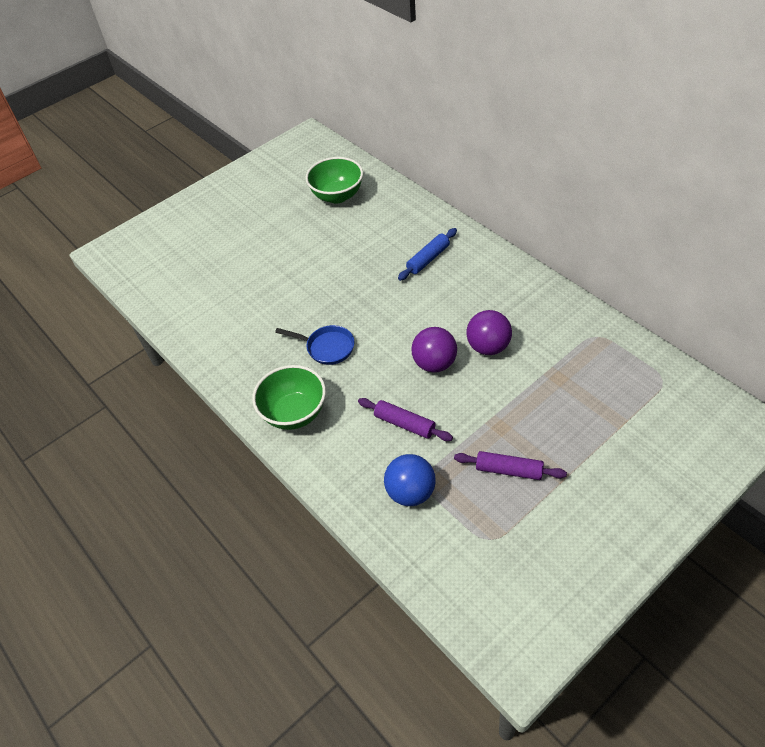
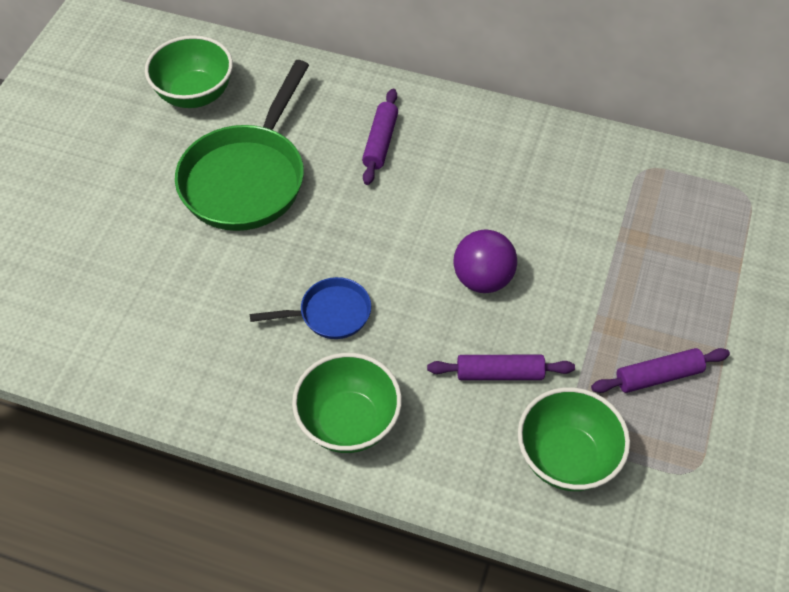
camera: 35 degrees left, 5 degrees up
(334, 253) = (247, 178): none -> green pan
(410, 492) = (566, 458): blue ball -> green bowl
(428, 259) = (380, 142): blue rolling pin -> purple rolling pin
(488, 347) = (532, 231): purple ball -> none

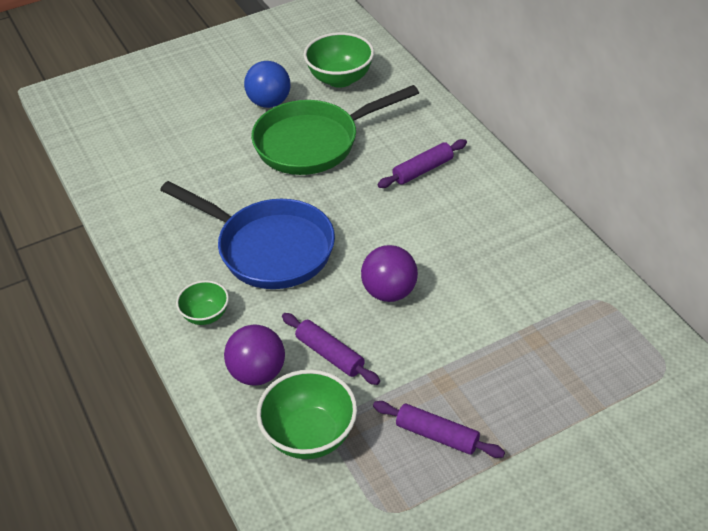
camera: 45 degrees right, 10 degrees down
(150, 162) = (269, 102): none -> blue ball
(329, 314) = (269, 248): blue pan -> blue pan, size x1.96
(348, 422) = (205, 315): green bowl -> green bowl, size x0.59
(460, 439) = (257, 373): none -> purple ball

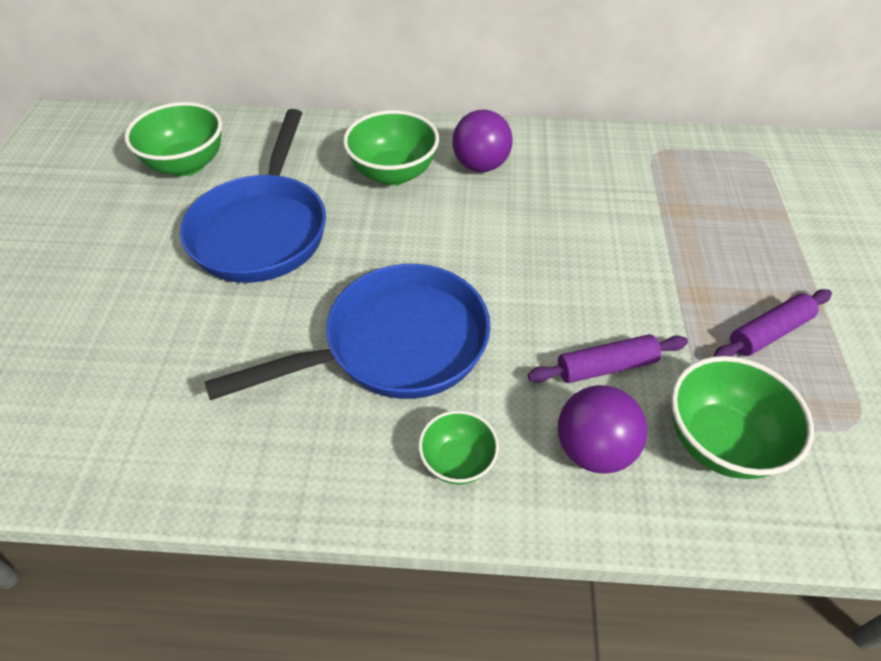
camera: 60 degrees left, 5 degrees up
(269, 102) = (150, 234): blue ball -> none
(314, 143) = (262, 229): green pan -> blue pan
(389, 292) = (547, 276): purple ball -> purple ball (480, 165)
(422, 170) = (393, 173): purple rolling pin -> green bowl

